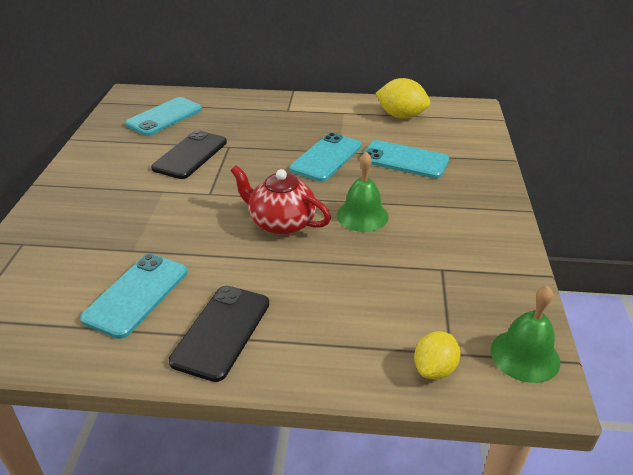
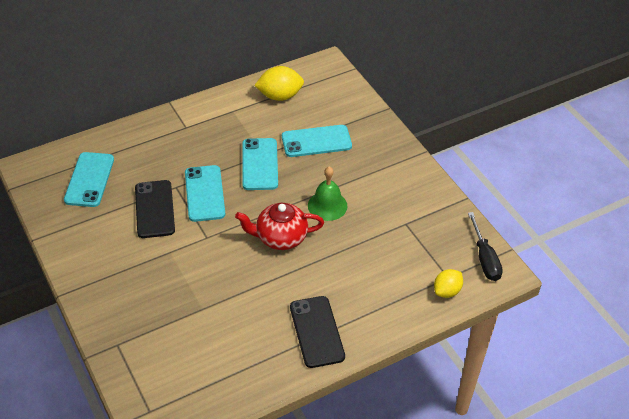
camera: 35 degrees left, 10 degrees up
(136, 295) = (240, 337): turquoise phone -> turquoise phone (204, 193)
(434, 369) = (447, 291): yellow lemon -> yellow lemon turned 45 degrees clockwise
(525, 355) = (485, 259): green bell -> black screwdriver

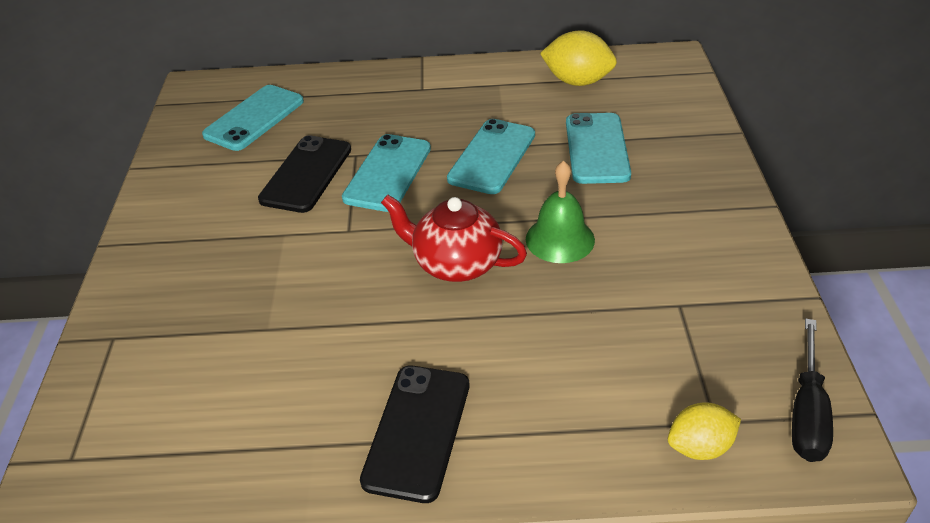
camera: 30 degrees right, 5 degrees down
(316, 141) = (596, 148): turquoise phone -> turquoise phone turned 75 degrees clockwise

